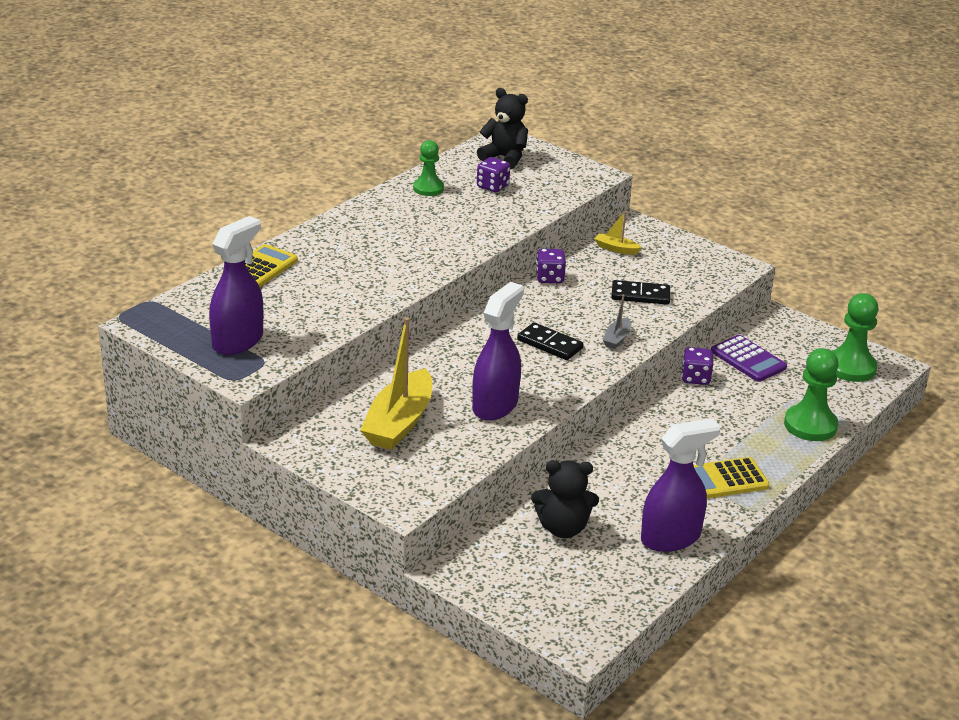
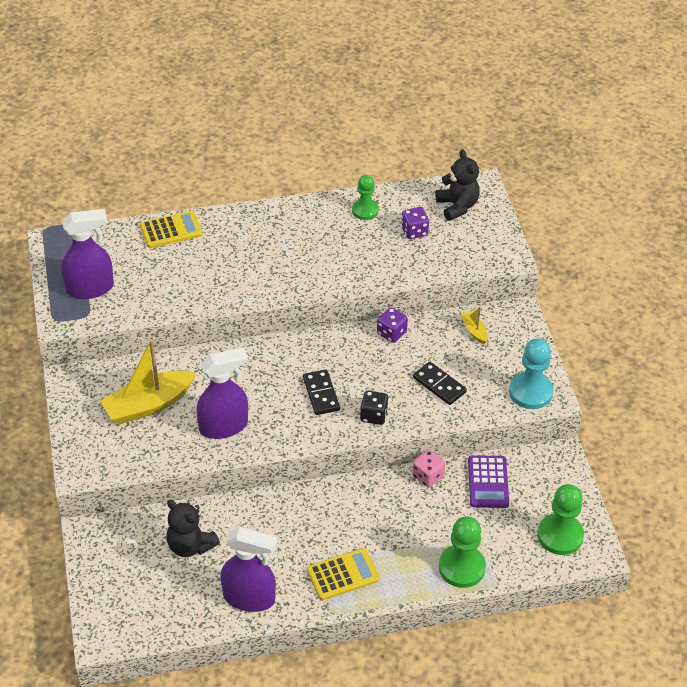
camera: 40 degrees right, 15 degrees up
(617, 339) = (374, 415): grey boat -> black dice
(695, 378) = (427, 476): purple dice -> pink dice
(718, 269) = (530, 392): none -> turquoise pawn
(725, 479) = (343, 575): yellow calculator -> yellow calculator turned 135 degrees clockwise

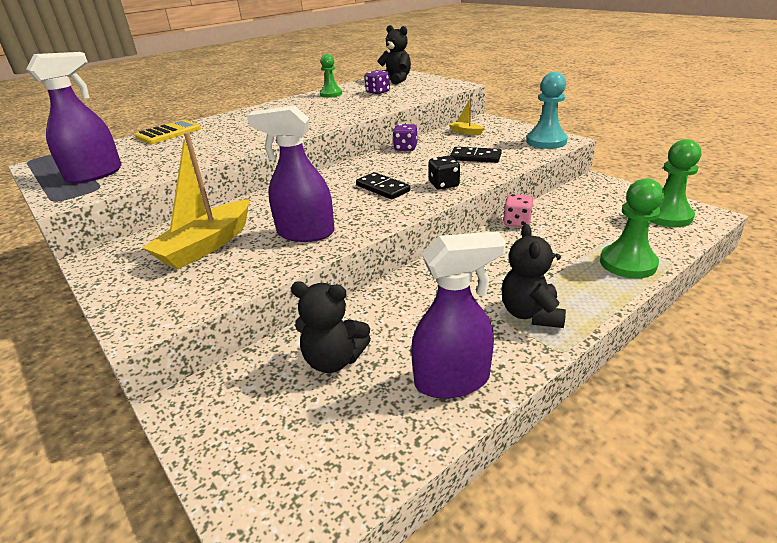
camera: 25 degrees left, 15 degrees down
(224, 426) = (305, 233): purple spray bottle -> purple spray bottle turned 120 degrees counterclockwise
(343, 575) = (530, 314): yellow calculator -> black teddy bear
(488, 482) = (567, 209): purple calculator -> none

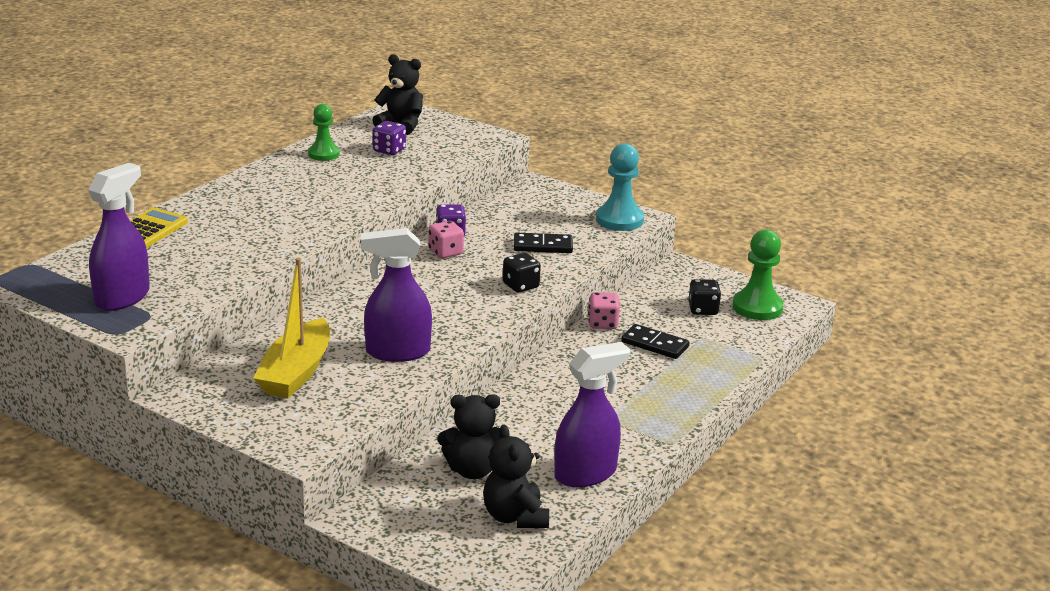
camera: 20 degrees left, 5 degrees down
(382, 188) = (452, 293): black domino -> black domino (654, 344)
(394, 159) = (445, 252): none -> pink dice
(465, 132) = (516, 206): yellow boat -> none
(530, 314) = (639, 415): black teddy bear -> black teddy bear (515, 517)
(613, 215) = (703, 310): none -> black dice
(627, 263) = (721, 361): green pawn -> none

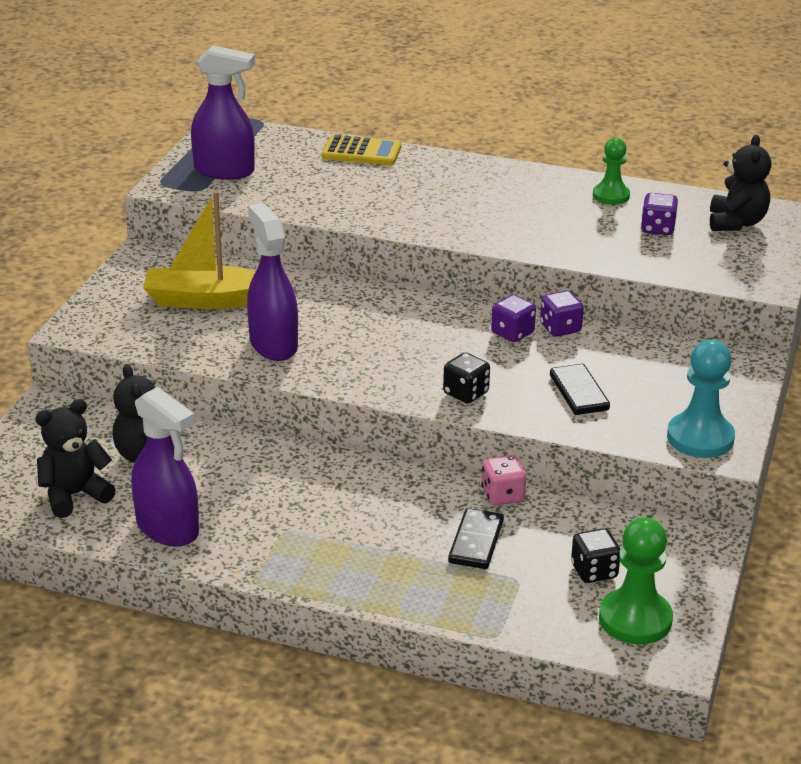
camera: 75 degrees right, 5 degrees up
(445, 252) = (512, 333): pink dice -> purple dice

